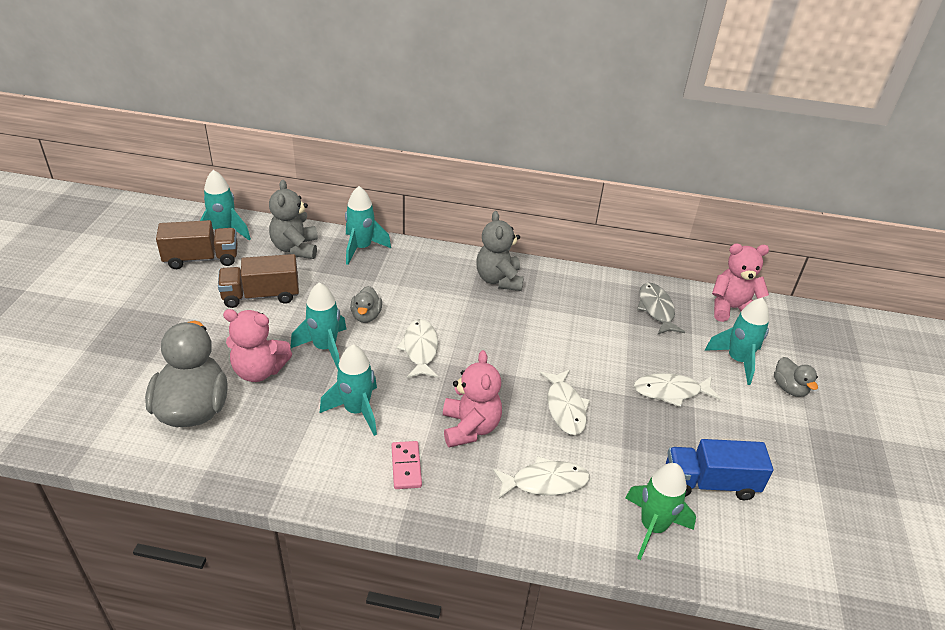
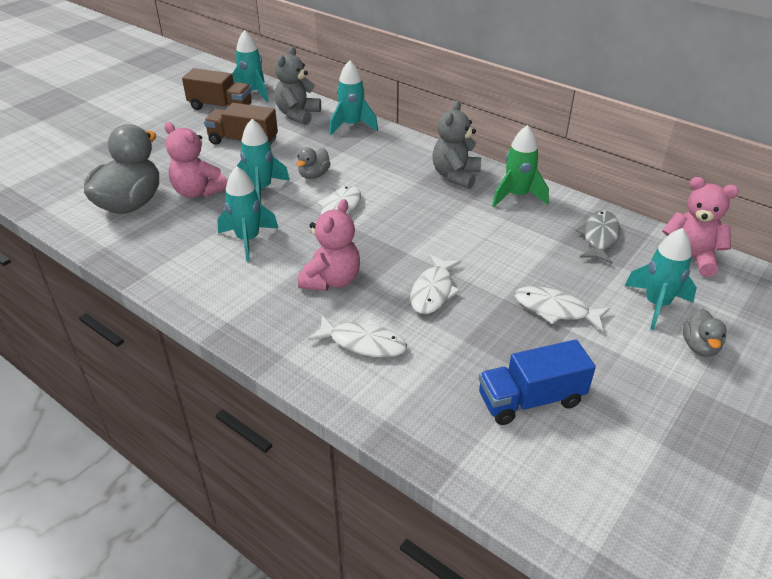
camera: 30 degrees right, 0 degrees up
(406, 466) = (253, 292): pink domino -> none
(652, 527) = (437, 415): green rocket -> green rocket (517, 196)
(710, 483) = (530, 400): blue truck -> blue truck turned 45 degrees counterclockwise

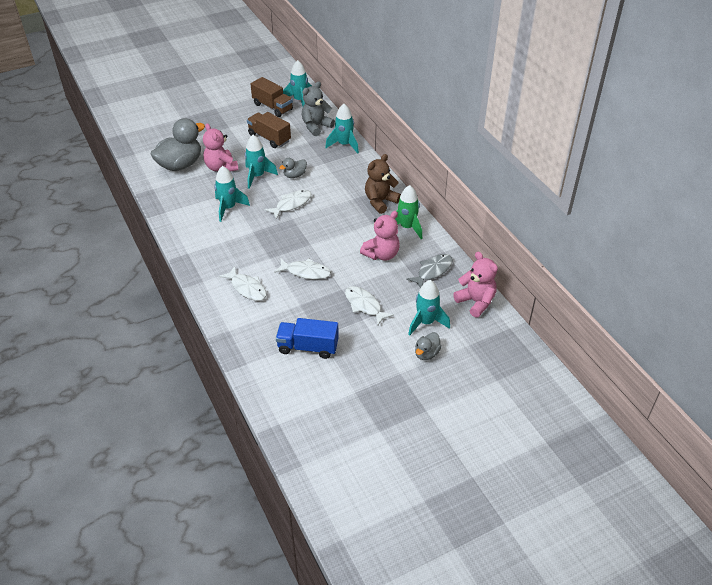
camera: 25 degrees right, 5 degrees up
(331, 280) = (256, 247): pink teddy bear -> pink teddy bear (382, 254)
(433, 291) = (306, 272): white fish -> white fish turned 120 degrees counterclockwise
(455, 176) = (380, 201): grey teddy bear -> brown teddy bear

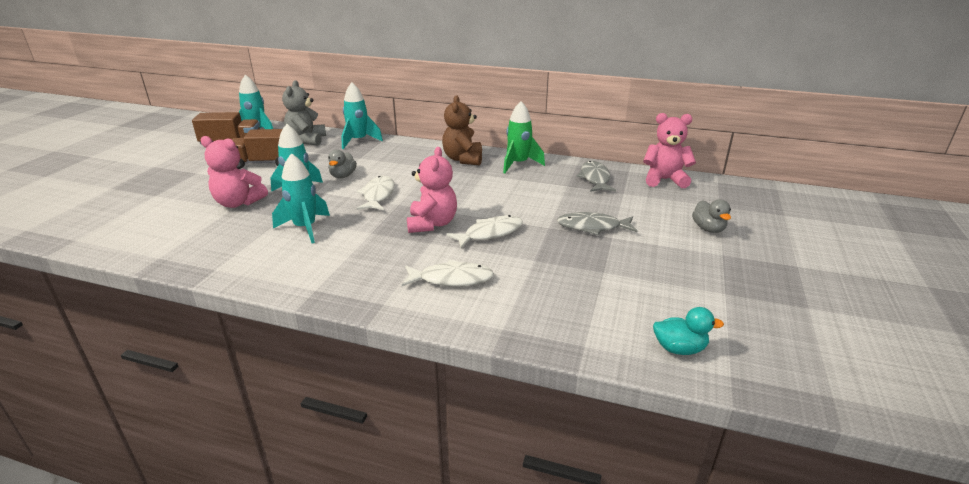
camera: 45 degrees left, 15 degrees down
(180, 165) = (172, 222): grey duck -> none
(281, 397) = (679, 348): none -> turquoise duck
(308, 347) = (612, 287): blue truck -> none
(364, 305) = (592, 227): white fish -> grey fish
(382, 254) = (534, 188): pink teddy bear -> pink teddy bear (432, 224)
(426, 322) = (662, 210): turquoise rocket -> none

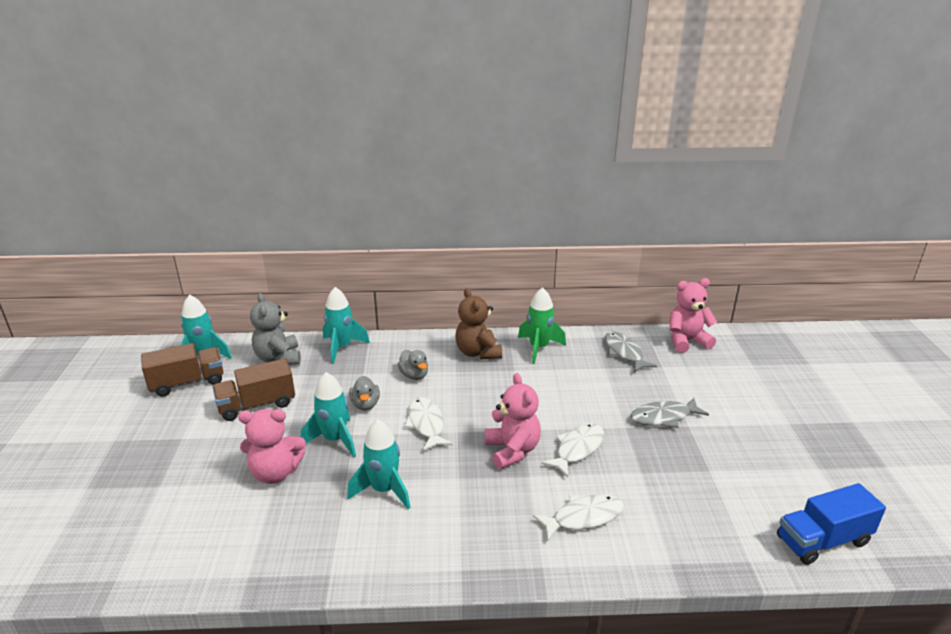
camera: 20 degrees left, 0 degrees up
(679, 348) = (822, 540): turquoise duck -> blue truck
(708, 229) = (761, 395): grey duck -> grey duck (414, 375)

